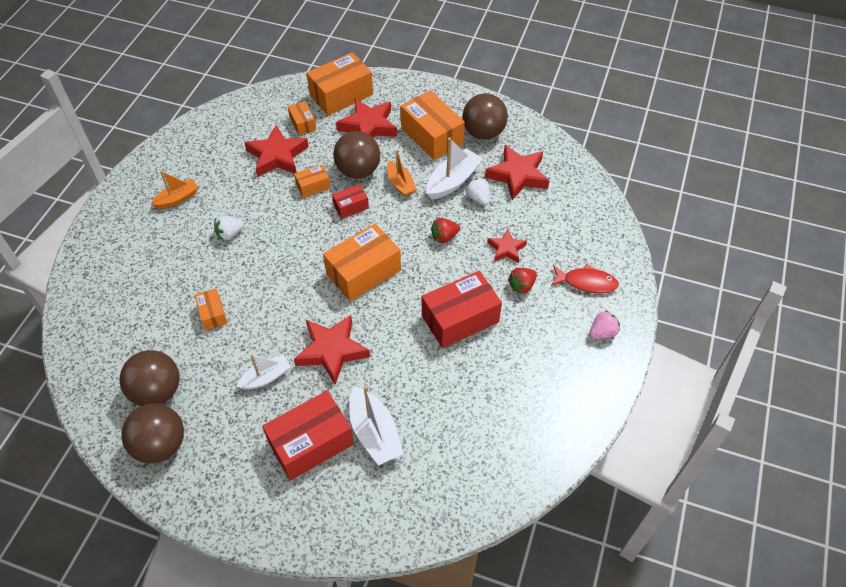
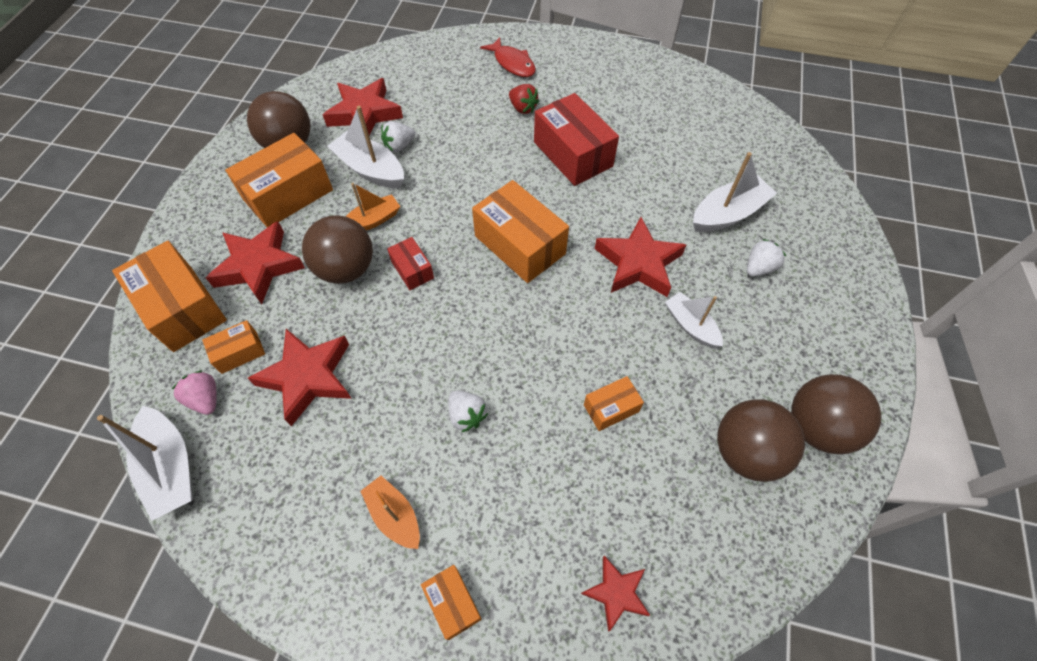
camera: 95 degrees left, 5 degrees up
(235, 104) = (171, 468): none -> white boat
(311, 443) = (759, 268): red box -> white strawberry
(313, 186) = (373, 319): orange box -> orange box (453, 603)
(444, 237) = (460, 173): red strawberry -> none
(506, 249) = (474, 121): red star -> red star (616, 593)
(586, 282) = (512, 63): red fish -> red fish turned 135 degrees clockwise
(602, 332) = (570, 55): pink strawberry -> pink strawberry (205, 399)

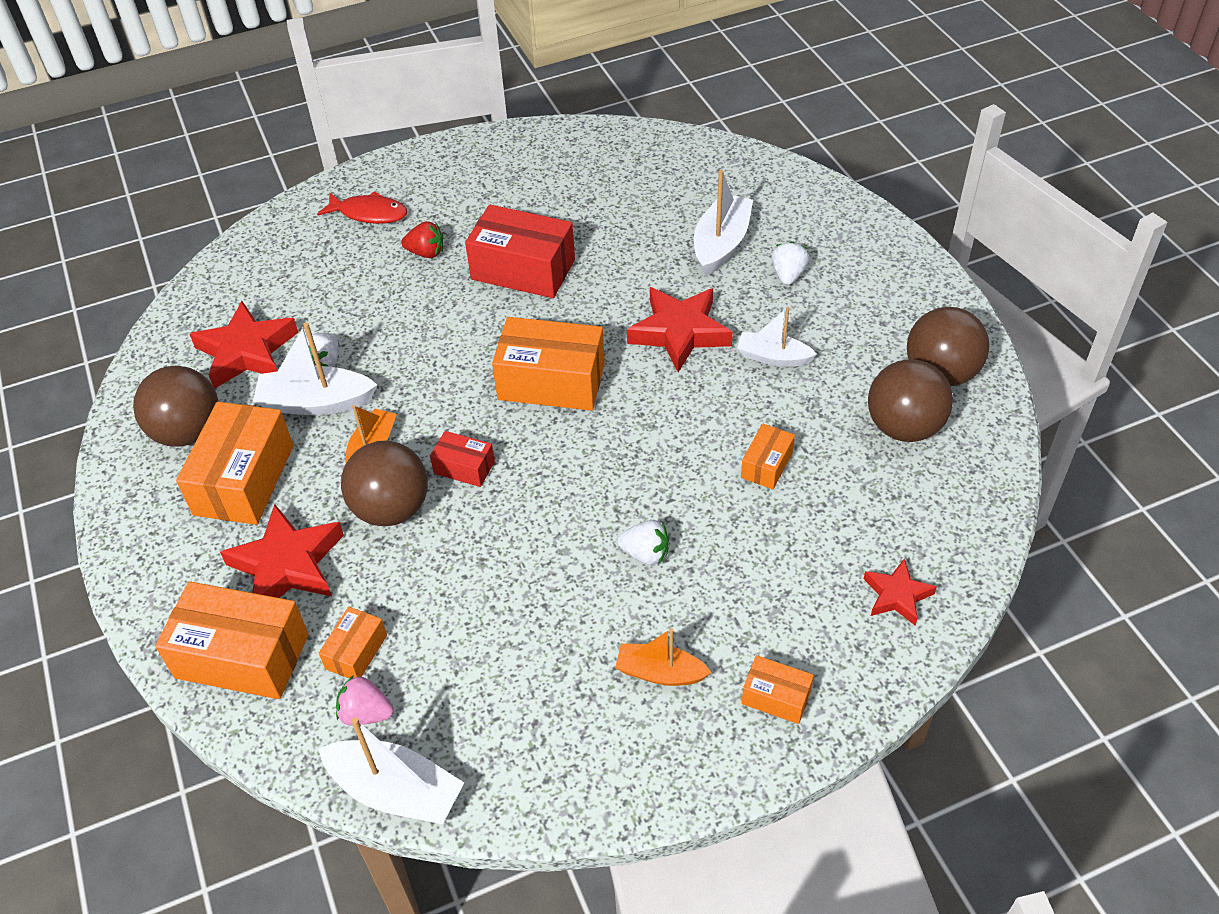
camera: 35 degrees left, 10 degrees down
(308, 377) = (455, 624): red star -> none

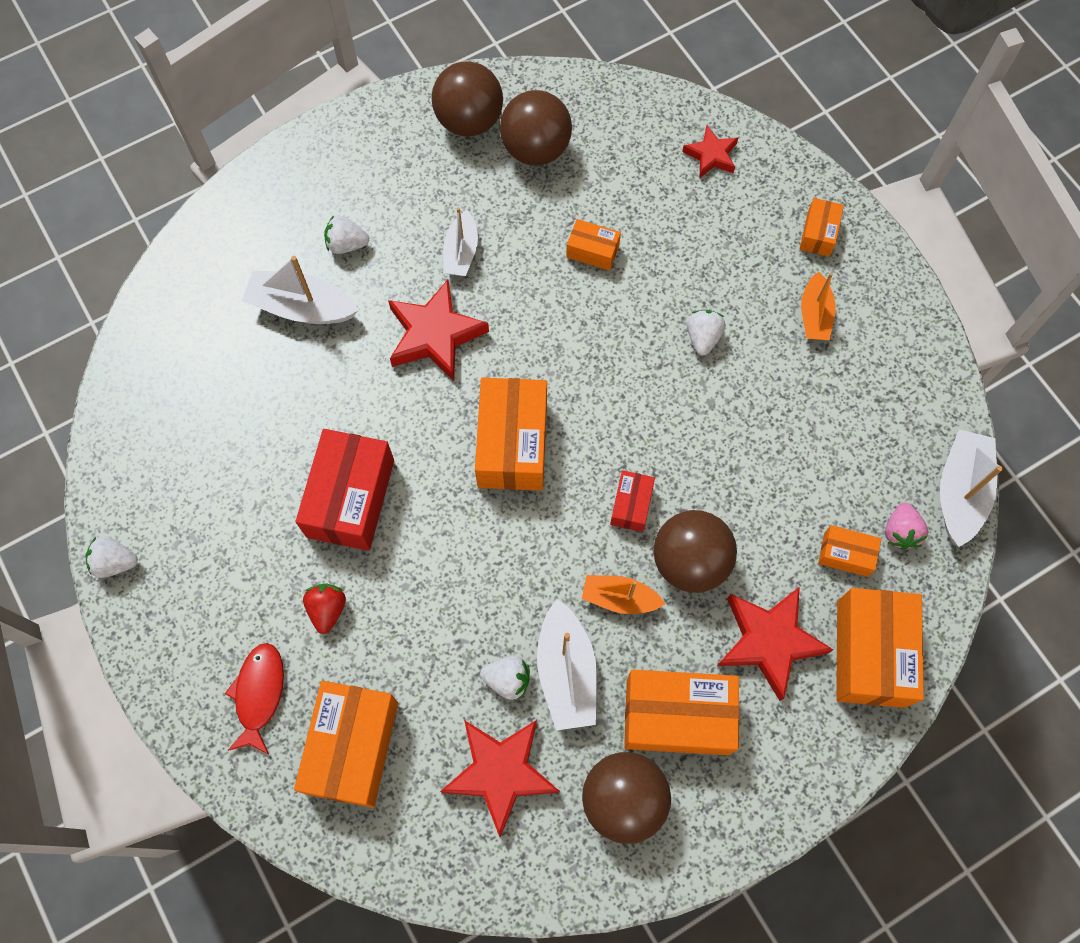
camera: 100 degrees left, 20 degrees up
(305, 264) = (352, 747): none -> orange box
(503, 139) = (115, 562): none -> white strawberry

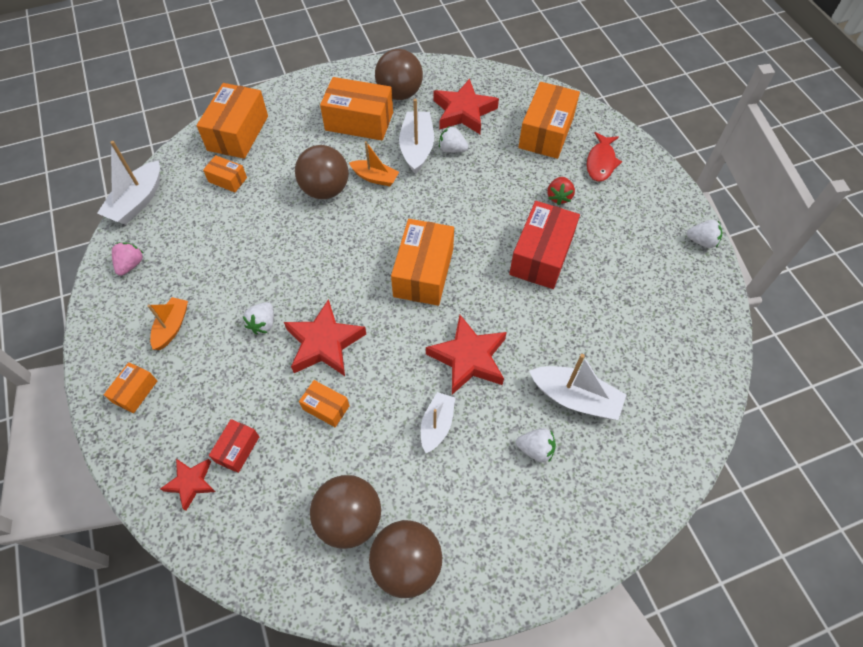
camera: 170 degrees left, 10 degrees down
(631, 505) = (352, 224): red box -> red box (237, 449)
(769, 641) = (293, 146): red star -> red star (324, 343)
(900, 532) = (187, 186): pink strawberry -> pink strawberry (131, 264)

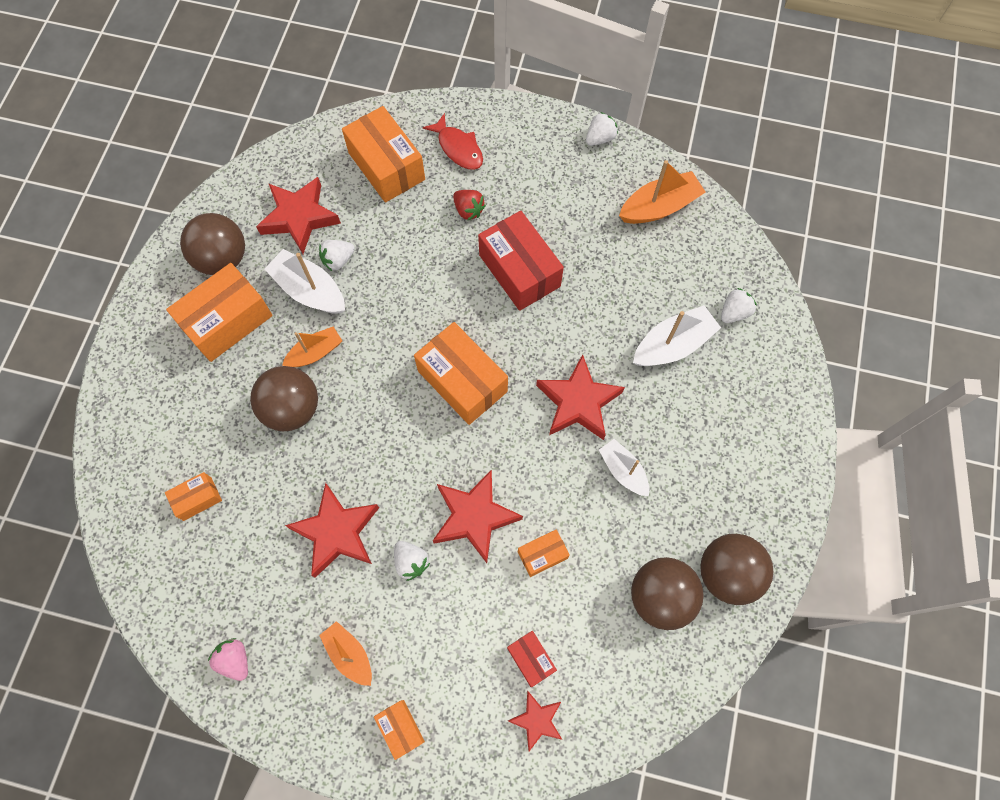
camera: 55 degrees left, 10 degrees up
(137, 201) = (149, 611): white boat -> none
(238, 133) = (138, 452): orange box -> none
(255, 267) = (337, 532): none -> red star
(535, 449) = (696, 407): white strawberry -> white strawberry (734, 312)
(686, 316) = (659, 207): none -> orange boat

